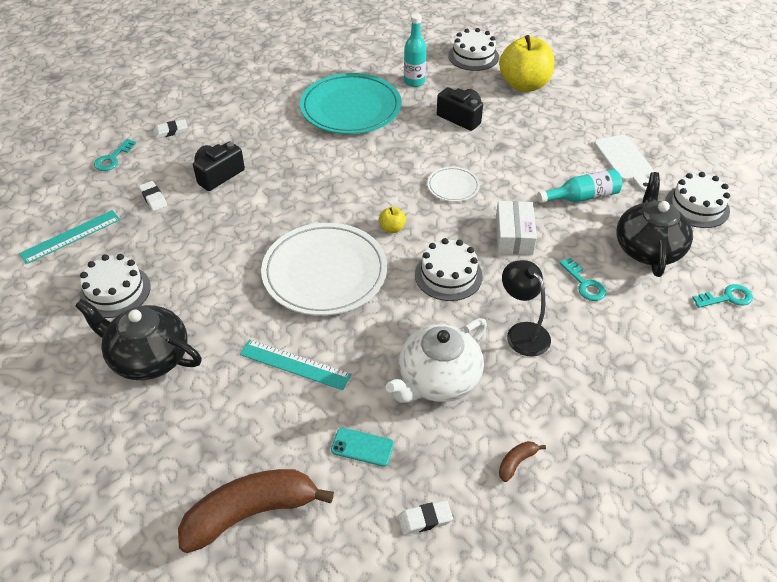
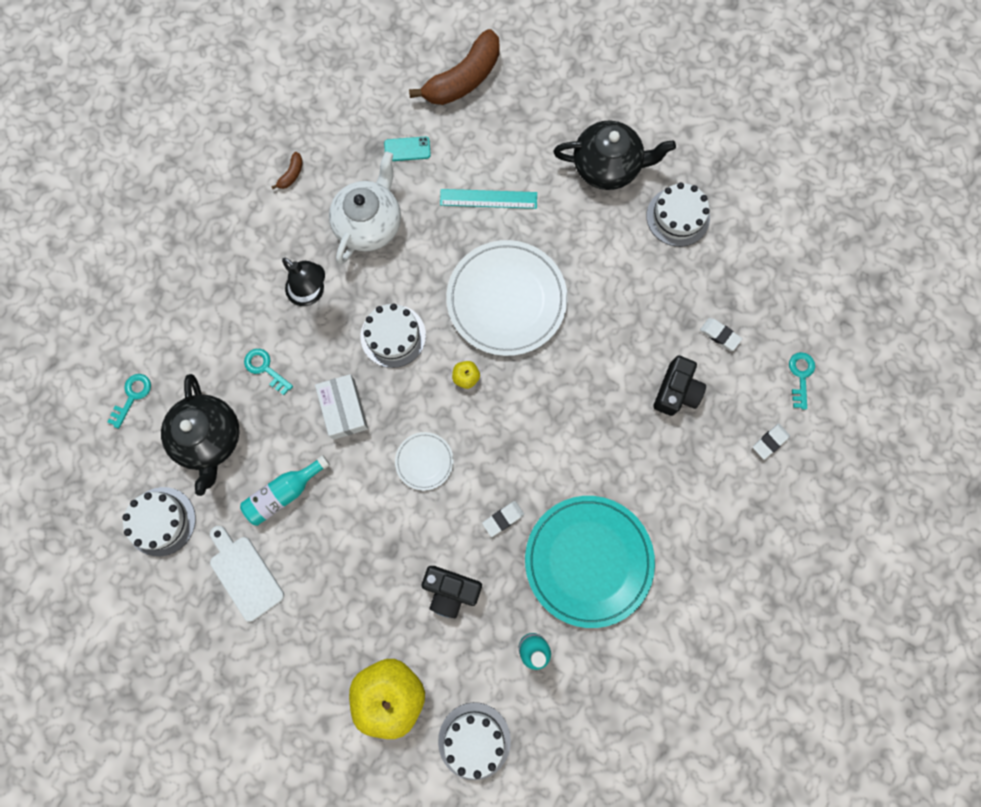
camera: 160 degrees right, 30 degrees up
(70, 236) = (762, 260): turquoise ruler -> none
(425, 519) = (345, 113): white eraser -> white eraser (503, 519)
(727, 298) = (132, 396): turquoise key -> turquoise key turned 150 degrees clockwise

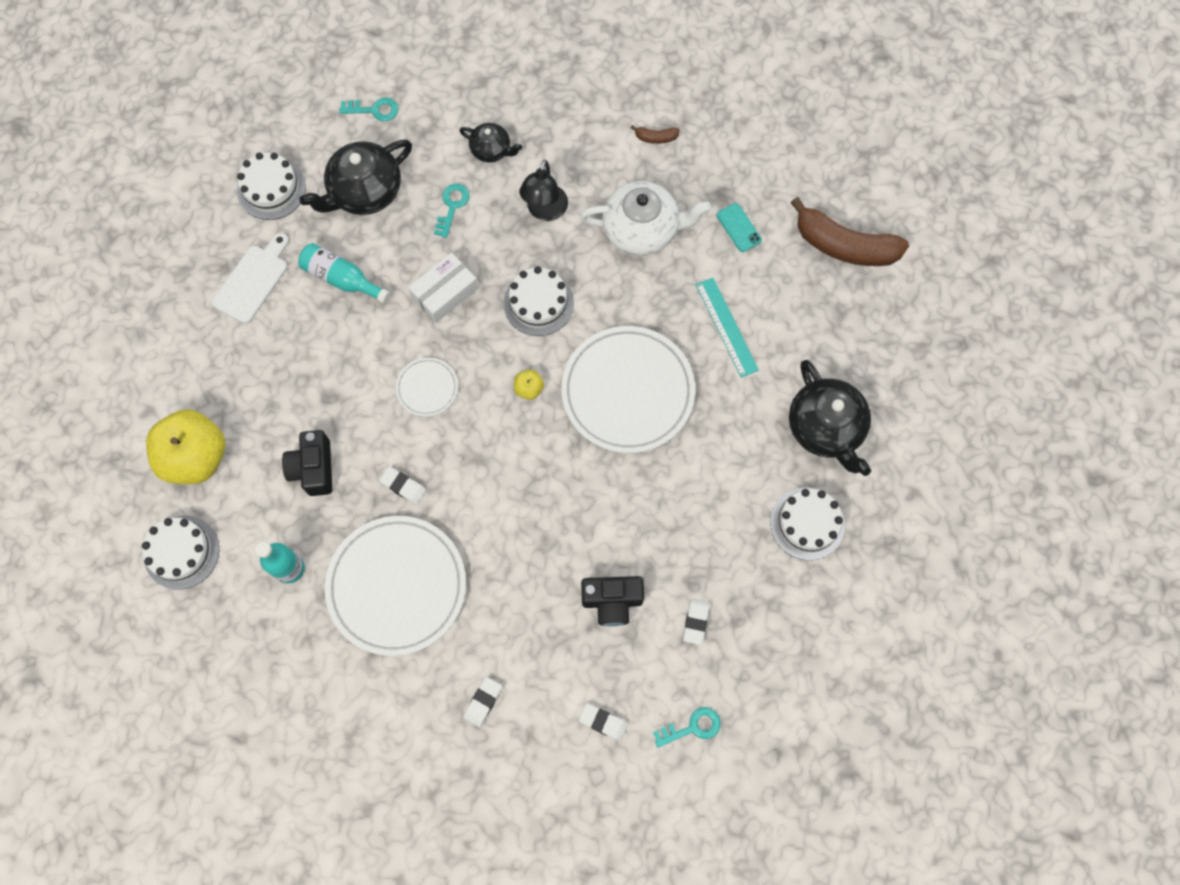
camera: 65 degrees right, 5 degrees down
(229, 312) = (491, 149): none -> black teapot
(588, 560) = (397, 586): turquoise plate -> white plate
(715, 530) = (483, 702): none -> white eraser

